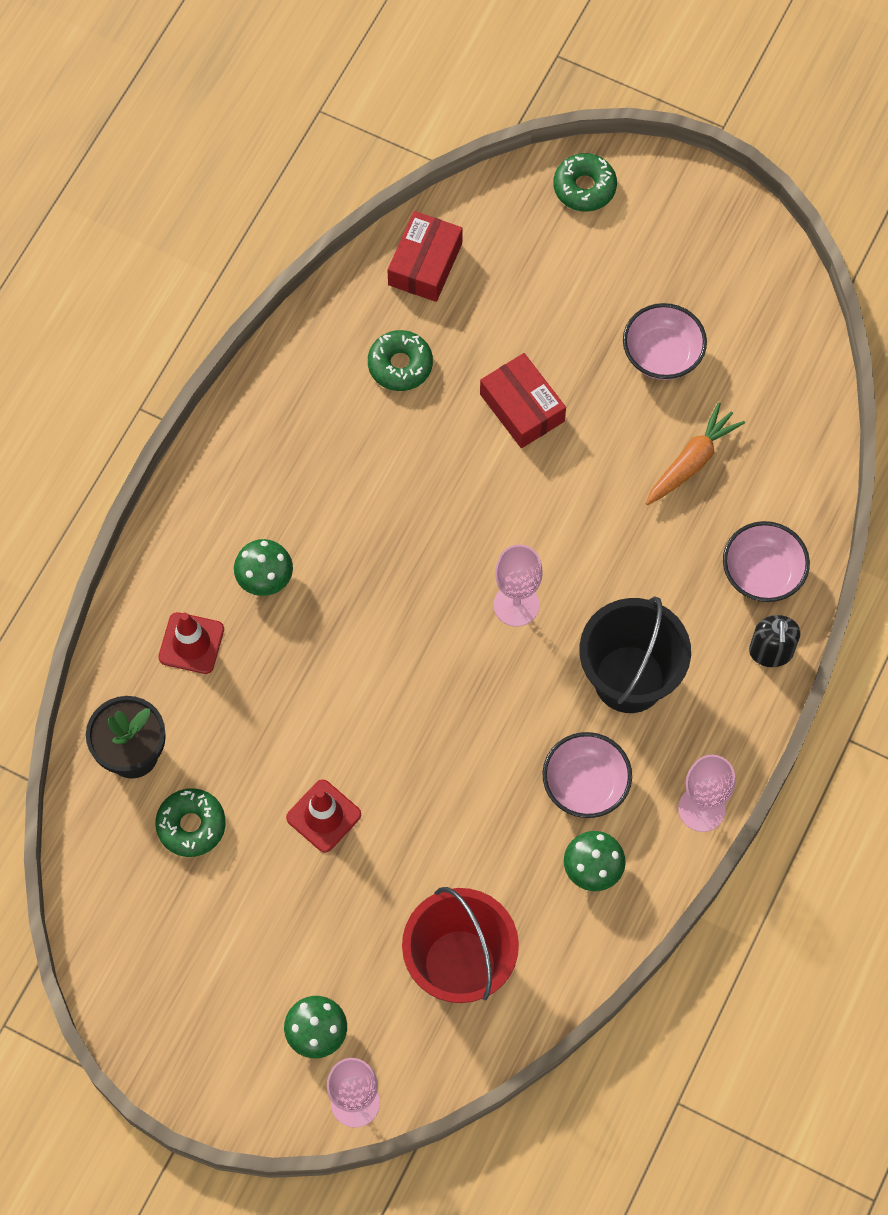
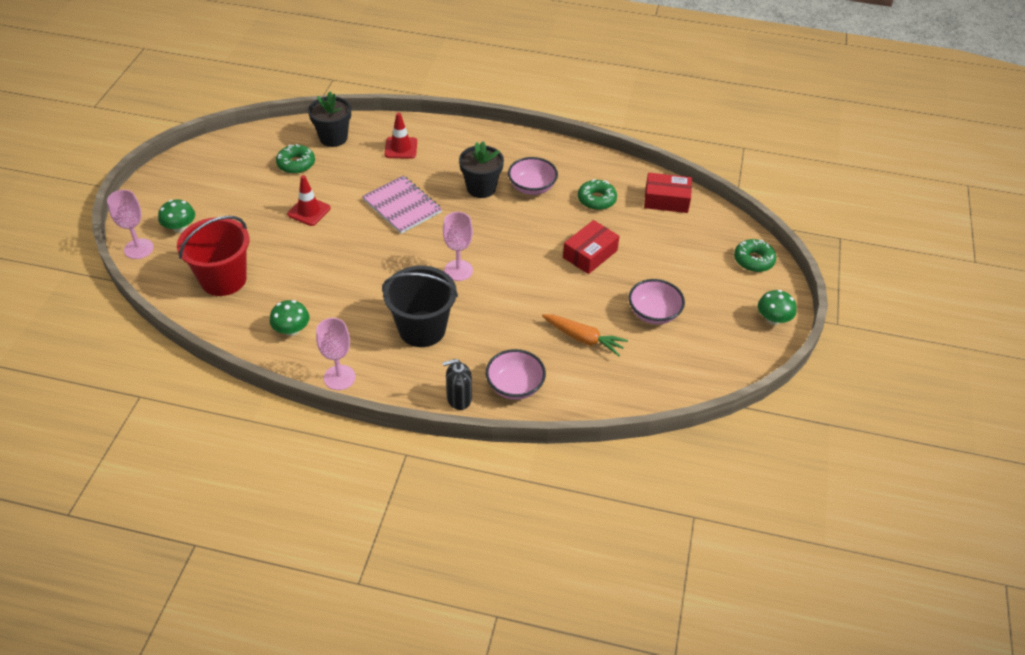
camera: 75 degrees right, 20 degrees down
(265, 577) = (446, 168): green mushroom -> green mushroom (773, 319)
(330, 533) = (481, 188): none -> black flower pot
(346, 665) = (402, 206): none -> pink notebook
(585, 784) = (347, 318): pink bowl -> pink bowl (532, 187)

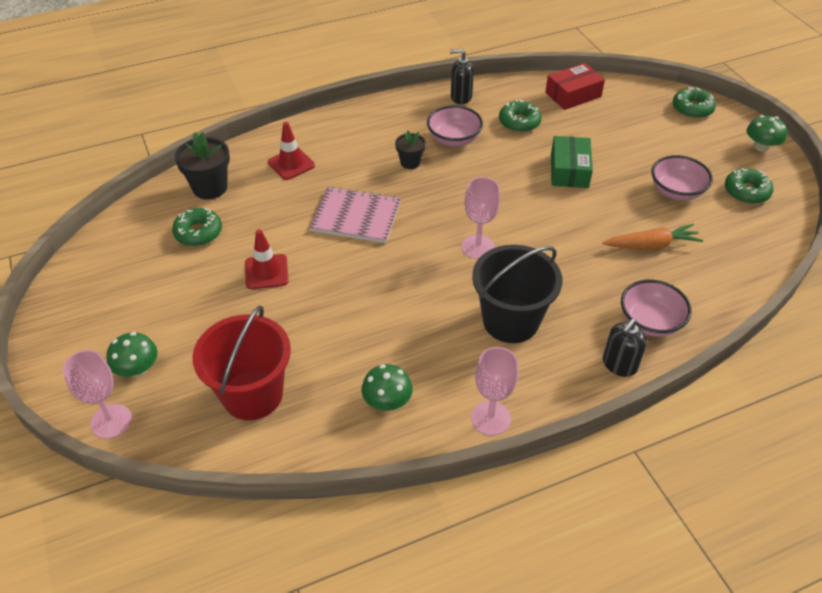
camera: 35 degrees left, 0 degrees up
(481, 188) = (410, 162): black flower pot -> black flower pot, size x0.60
(575, 159) = (461, 97): none -> black soap dispenser
(590, 254) = (569, 170): red box -> green box
(711, 344) = (746, 192): none -> green donut

